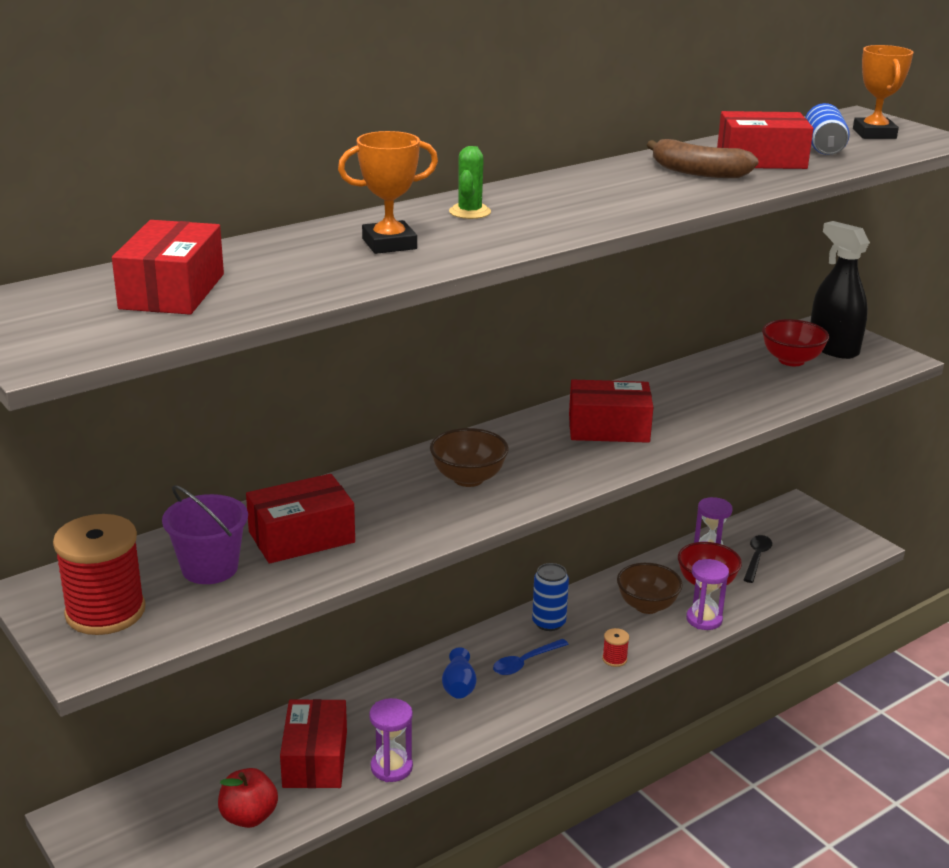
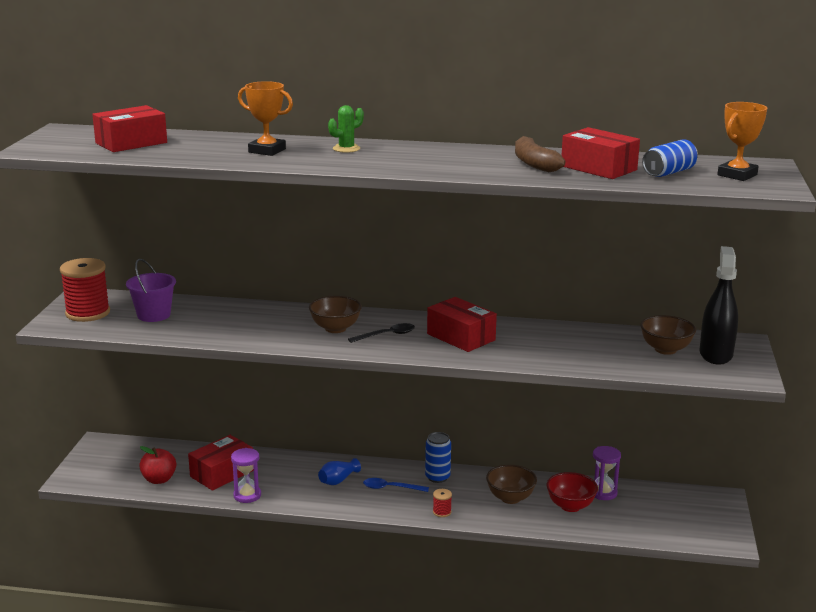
camera: 45 degrees right, 5 degrees down
(301, 537) = (212, 319): red box -> none
(704, 619) = (533, 522): purple hourglass -> none
(757, 558) = (632, 510): black spoon -> black spoon (386, 335)
(791, 360) = (665, 349): red bowl -> brown bowl

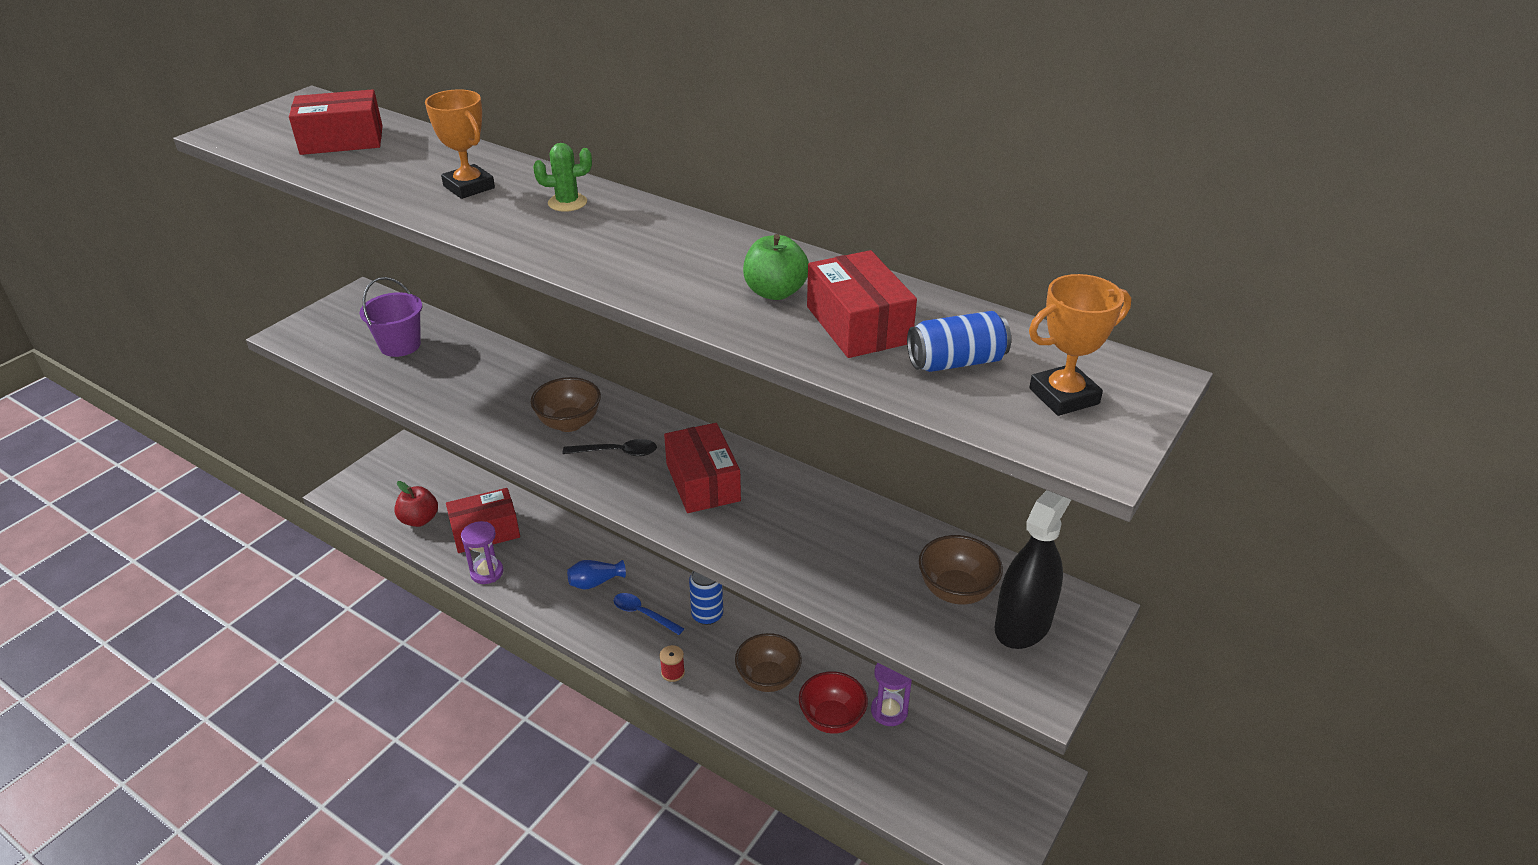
camera: 25 degrees right, 15 degrees up
(88, 313) = (340, 324): red spool -> none
(534, 164) = (775, 292): brown banana -> green apple

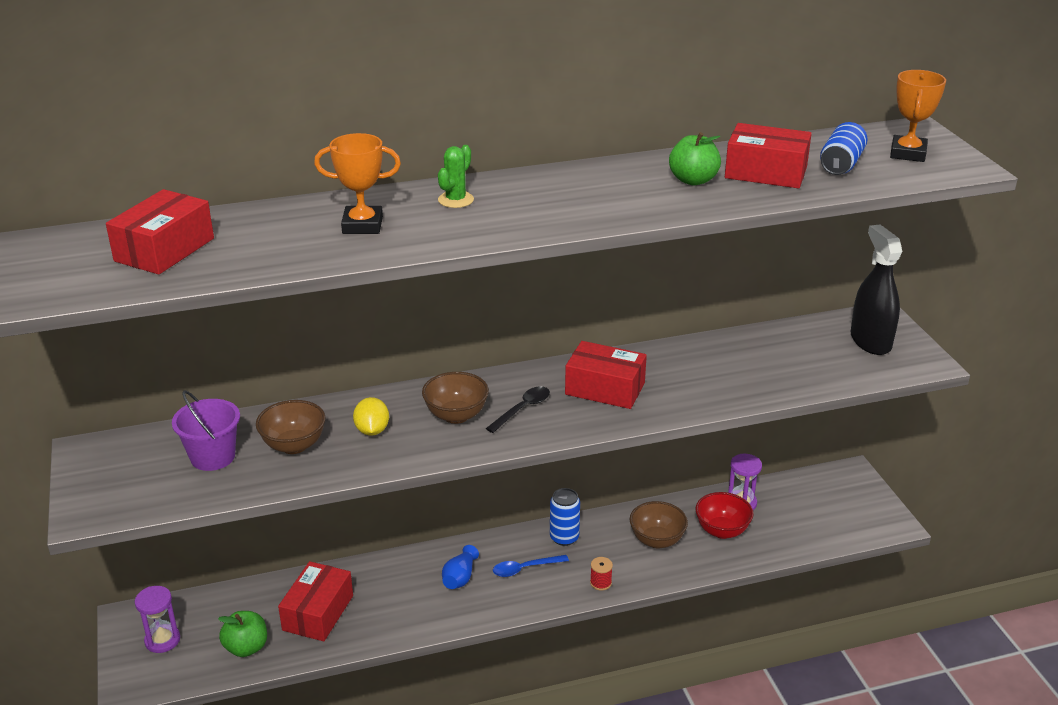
camera: 50 degrees left, 5 degrees down
(419, 520) = (246, 647): red apple -> green apple
(487, 572) = (370, 634): purple hourglass -> purple hourglass (162, 640)
(504, 394) = (372, 430): none -> yellow lemon
(956, 591) = (820, 348): brown bowl -> brown bowl (294, 445)

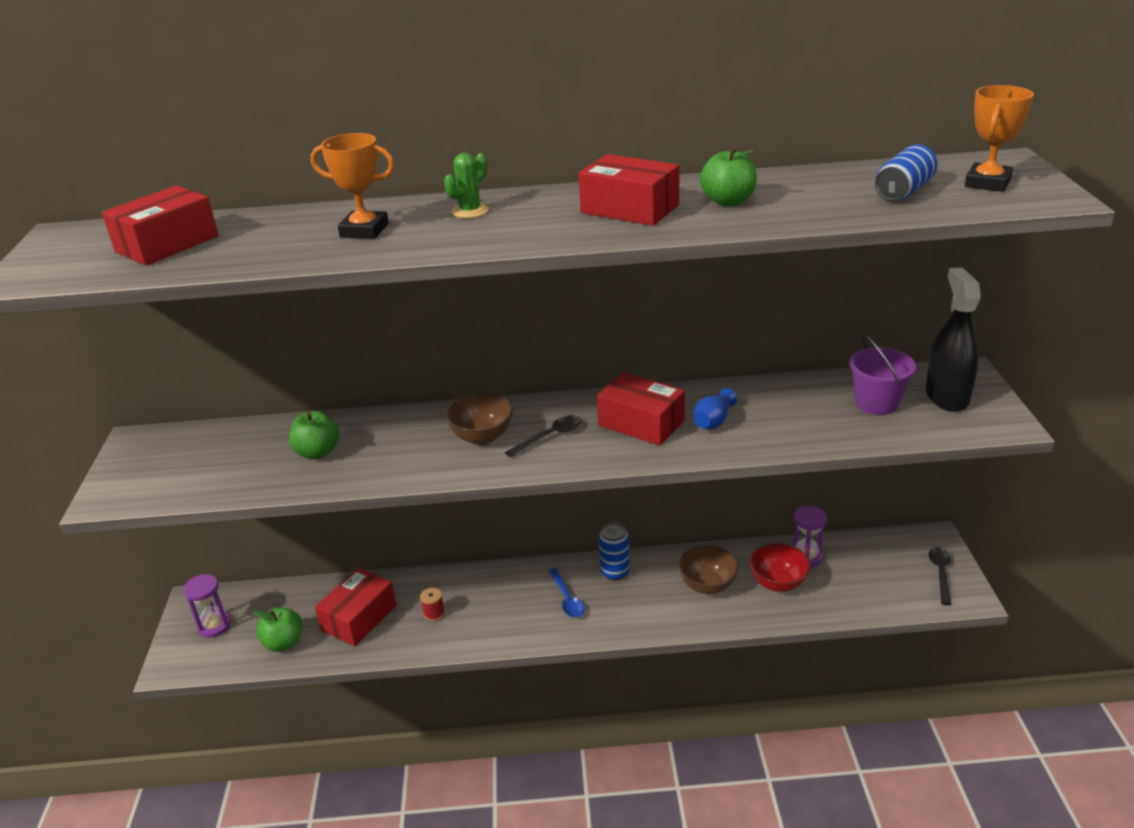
camera: 15 degrees right, 0 degrees up
(213, 457) = (240, 456): purple bucket -> purple bucket (876, 403)
(294, 445) = (317, 452): brown bowl -> green apple
(372, 430) = (396, 445): yellow lemon -> none
(460, 578) = (501, 600): blue vase -> blue vase (713, 421)
(525, 569) = (567, 599): blue spoon -> blue spoon turned 105 degrees counterclockwise
(600, 583) = (637, 622): red spool -> red spool (434, 613)
(766, 172) = (813, 197): red box -> red box (629, 209)
(865, 505) = (940, 574): none -> black spoon

